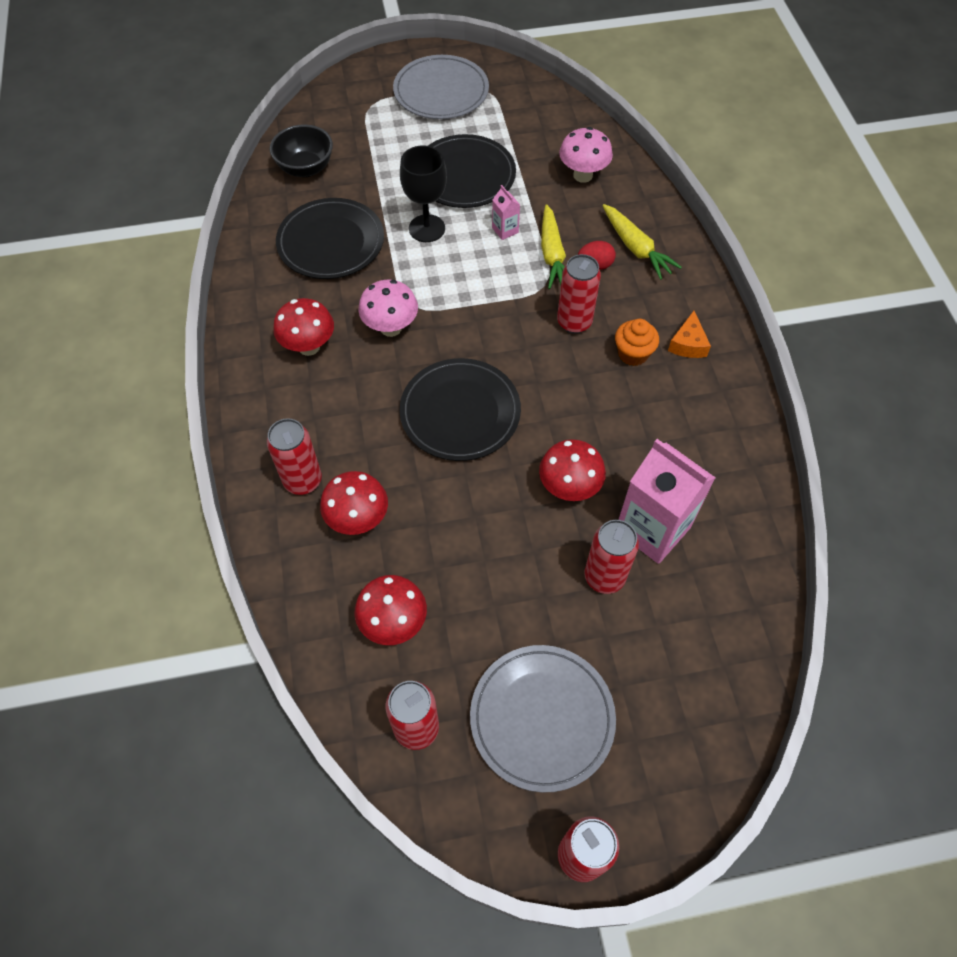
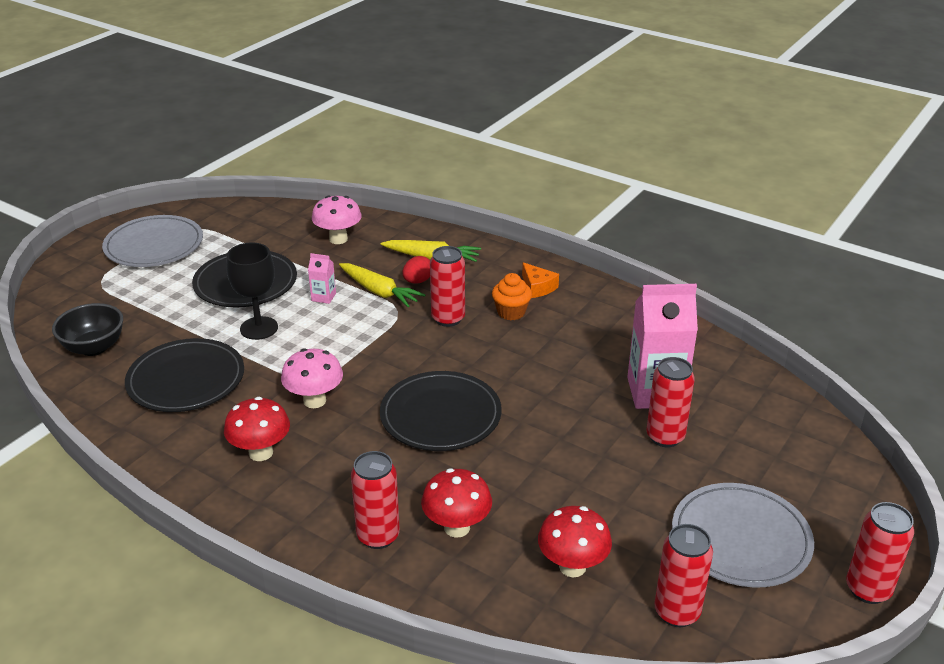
camera: 45 degrees left, 25 degrees down
(569, 488) = (575, 407): red mushroom -> none

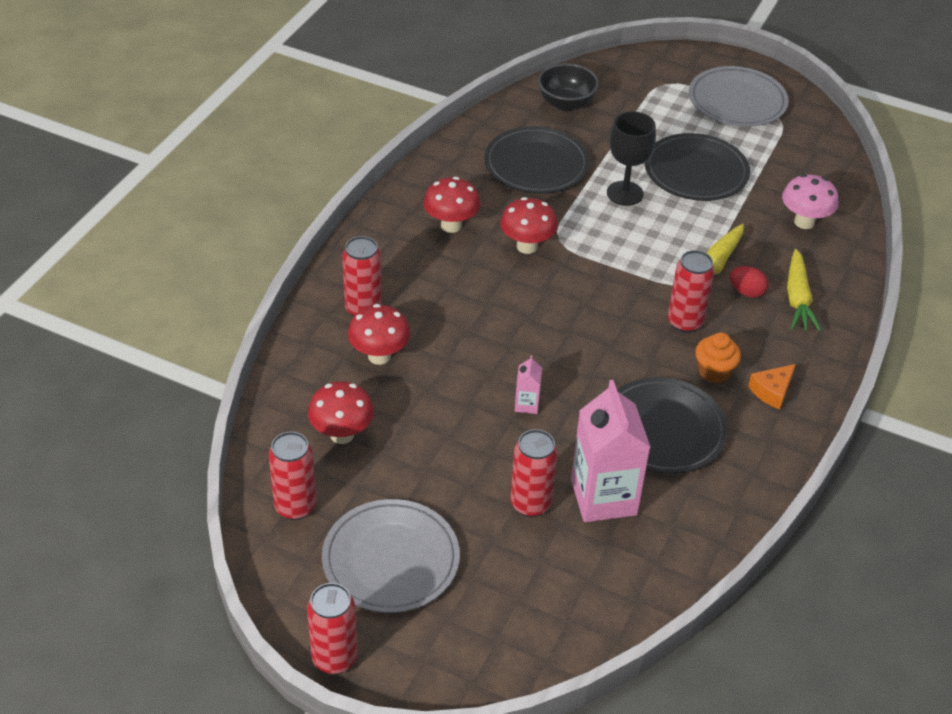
camera: 80 degrees right, 10 degrees up
(314, 401) = (527, 246): pink mushroom -> red mushroom
(323, 297) = (691, 227): pink carton -> pink carton (527, 404)
(440, 415) = (525, 332): black plate -> black plate (663, 429)

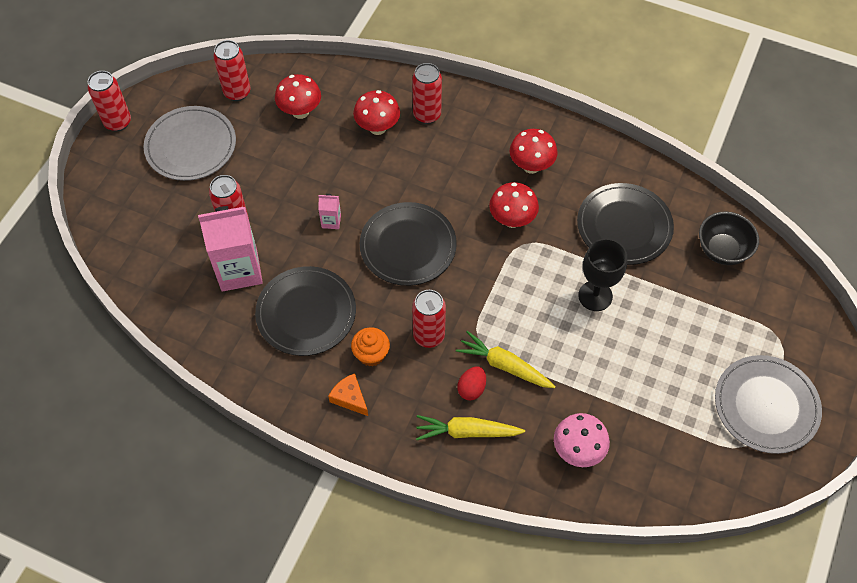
camera: 90 degrees right, 15 degrees up
(696, 171) = (639, 358): black plate -> black plate (408, 246)

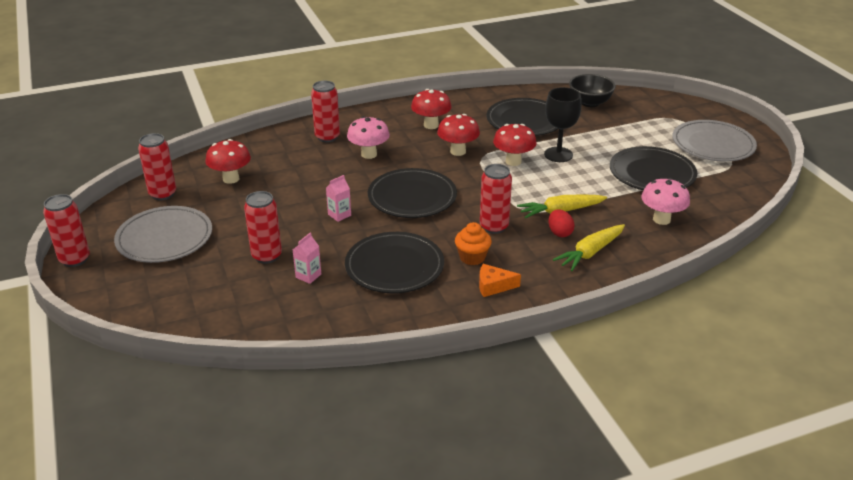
camera: 45 degrees left, 25 degrees down
(239, 270) = (308, 276): pink carton -> pink carton, size x0.44
(377, 128) = (302, 158): red mushroom -> red mushroom (513, 161)
(435, 164) = (369, 154): none -> pink mushroom
(649, 391) = (652, 173): none -> black plate

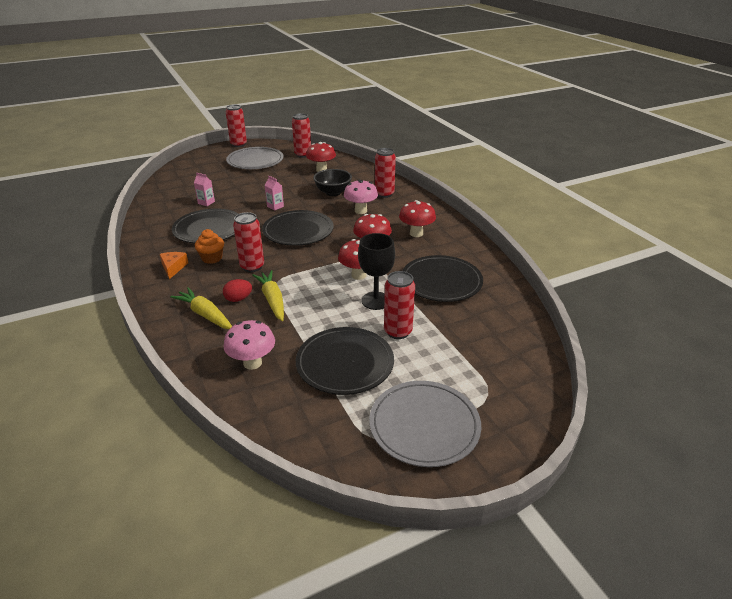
camera: 85 degrees right, 0 degrees up
(266, 256) = (231, 189): red can -> red can (398, 332)
(590, 103) = (501, 325): black bowl -> black bowl (333, 193)

